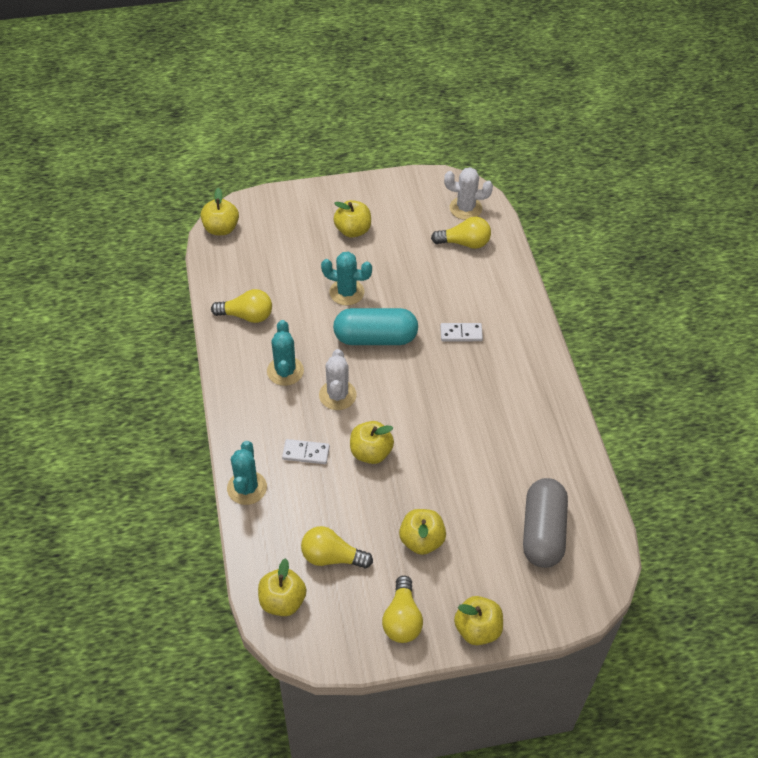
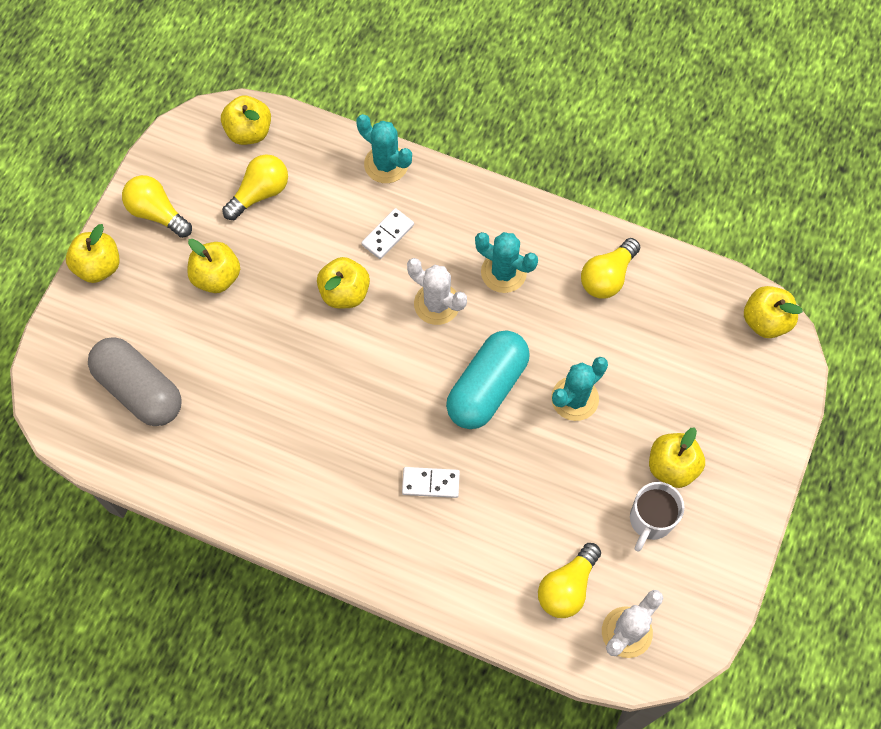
camera: 125 degrees right, 15 degrees up
(394, 226) = (650, 520): none -> white mug
(461, 333) = (430, 483): white domino -> white domino turned 60 degrees clockwise

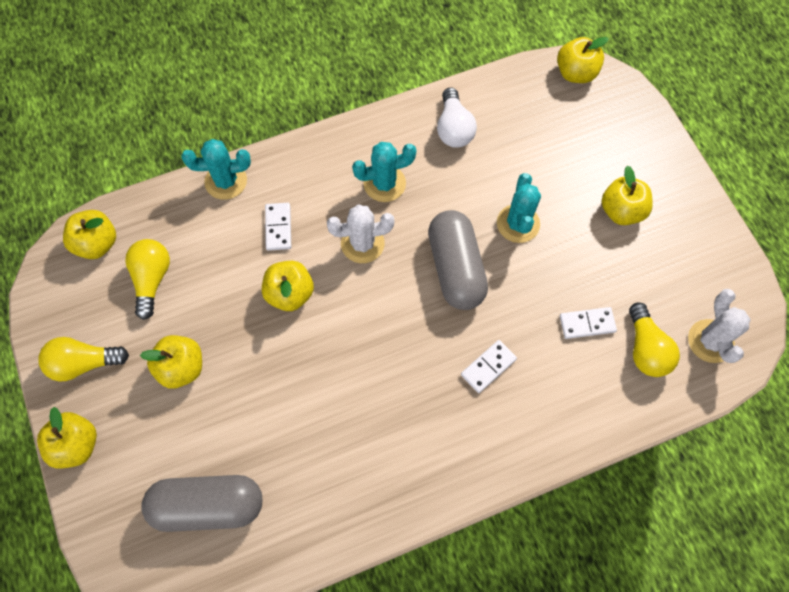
camera: 45 degrees left, 0 degrees up
(487, 387) = (455, 268): turquoise capsule -> grey capsule
(542, 524) = (587, 324): none -> white domino
(607, 277) = (454, 128): yellow light bulb -> white light bulb
(650, 520) = (646, 257): white mug -> none

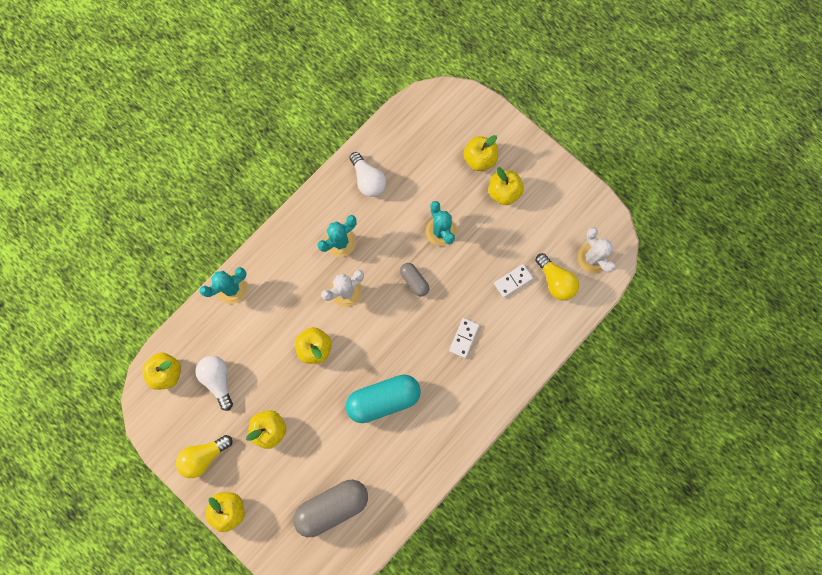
camera: 25 degrees left, 10 degrees up
(152, 279) = (218, 380): yellow light bulb -> white light bulb
(278, 227) = (284, 305): white domino -> none
(345, 397) = (383, 399): none -> turquoise capsule
(455, 268) = (414, 281): grey capsule -> grey capsule, size x0.52
(576, 73) = (432, 101): yellow apple -> yellow apple (479, 159)

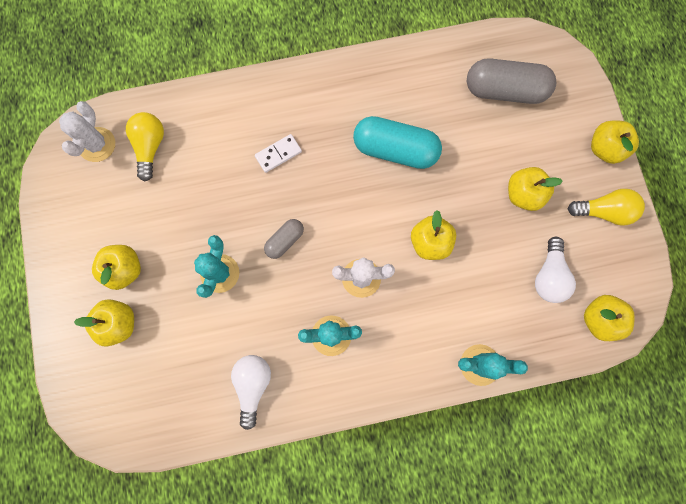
camera: 145 degrees left, 0 degrees up
(414, 281) = (285, 241): grey capsule -> grey capsule turned 45 degrees clockwise
(513, 281) = (189, 175): white domino -> none

